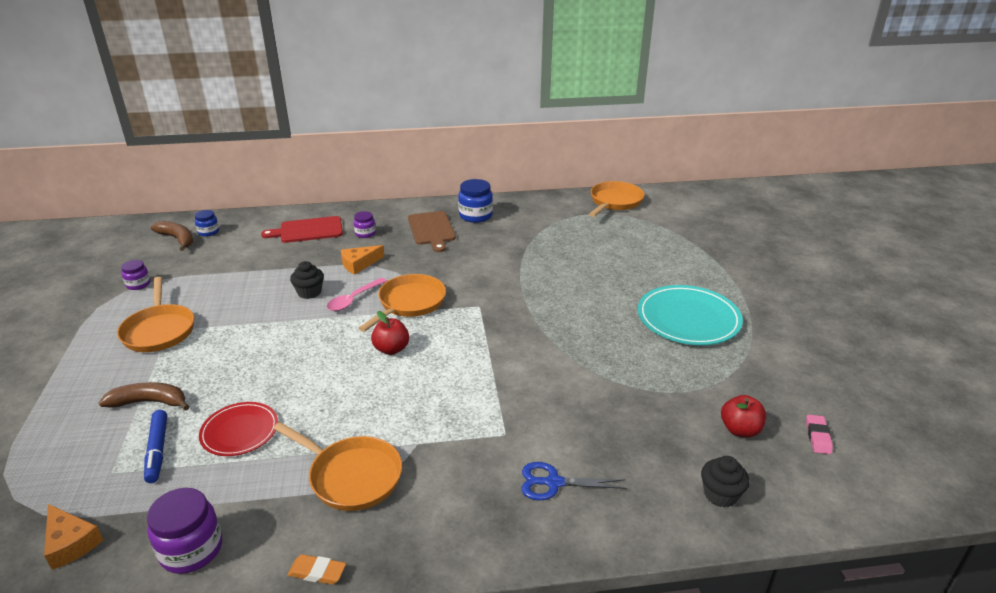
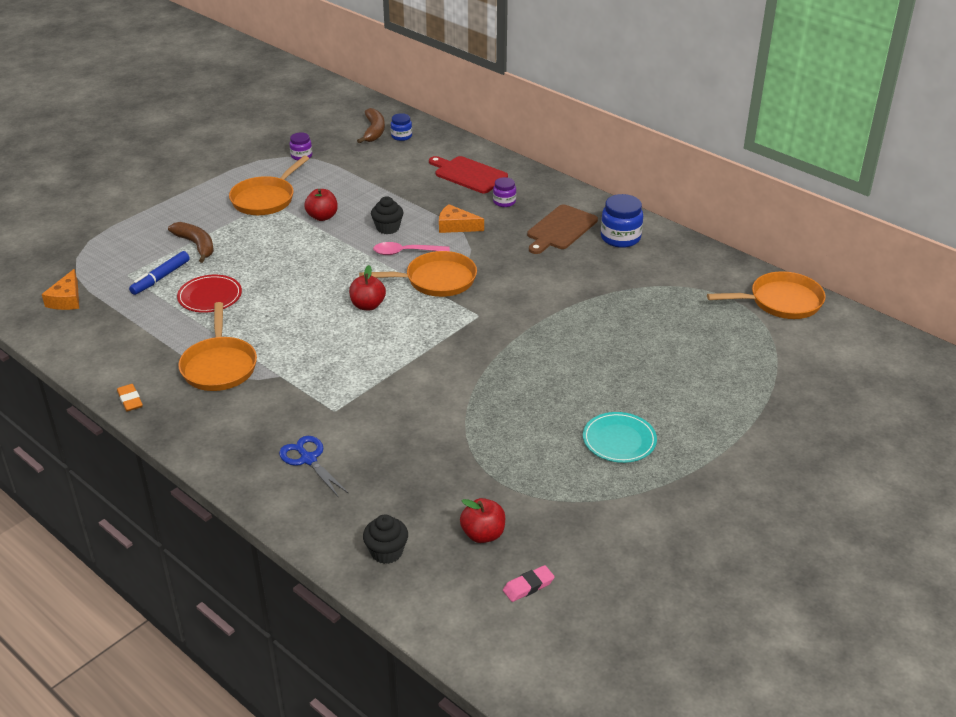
camera: 50 degrees right, 5 degrees up
(191, 549) = (102, 343): purple jar -> none
(239, 314) = (322, 217): none -> red apple
(688, 319) = (619, 440): turquoise plate -> turquoise plate, size x0.61

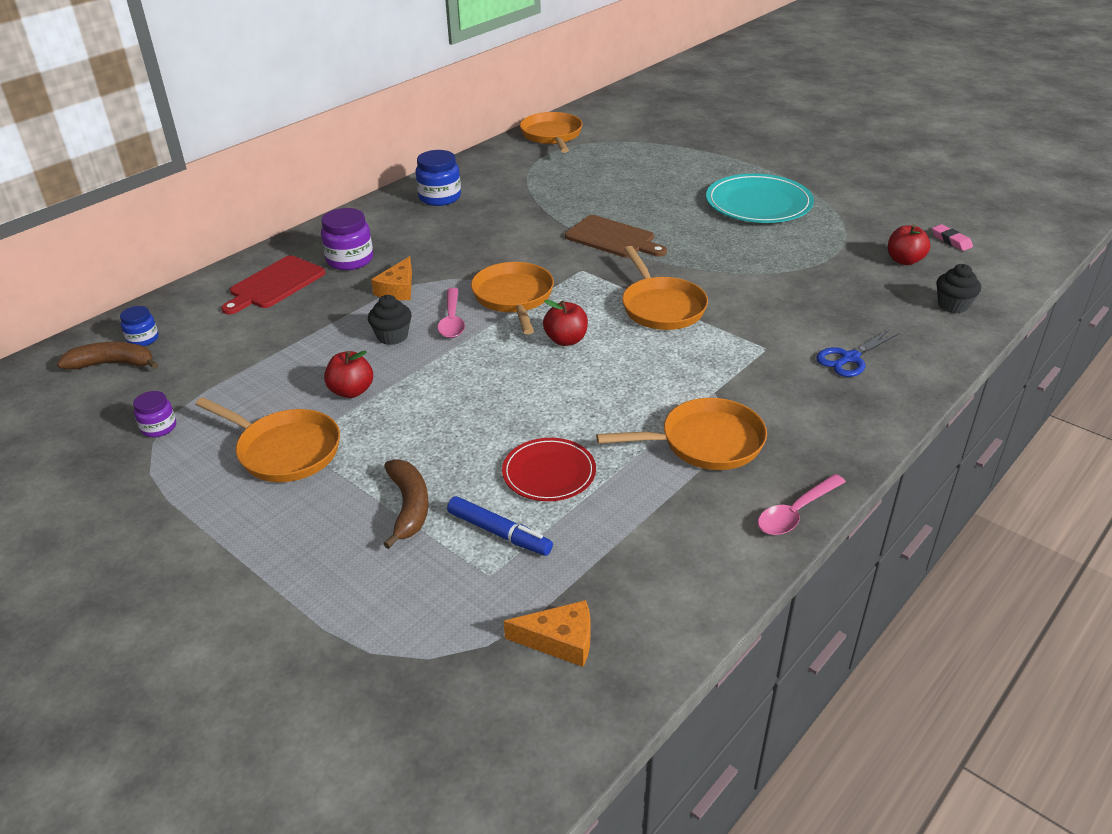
camera: 90 degrees left, 0 degrees up
(130, 400) = (796, 512): orange eraser -> pink spoon
(196, 245) = (409, 507): brown banana -> brown banana turned 120 degrees clockwise
(411, 357) = (661, 307): none -> orange pan
(504, 202) = (350, 260): purple jar -> purple jar, size x1.70
(560, 229) = (417, 227): brown cutting board -> brown cutting board (612, 238)
(619, 440) = (758, 203): turquoise plate -> turquoise plate, size x1.64

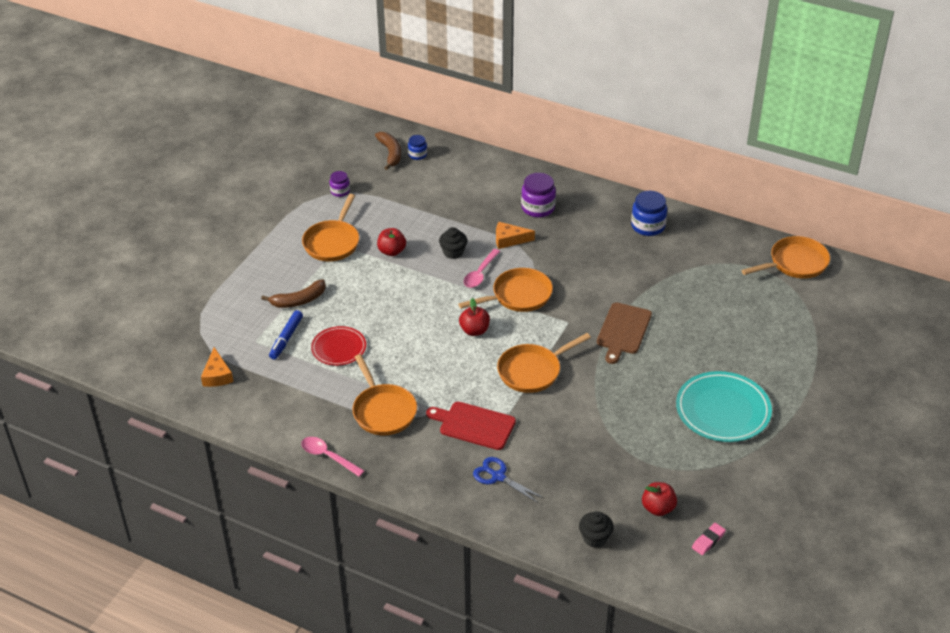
camera: 75 degrees right, 5 degrees up
(275, 284) = (495, 185): red cutting board -> red cutting board (474, 425)
(452, 320) = (480, 273): pink spoon -> pink spoon turned 45 degrees counterclockwise

